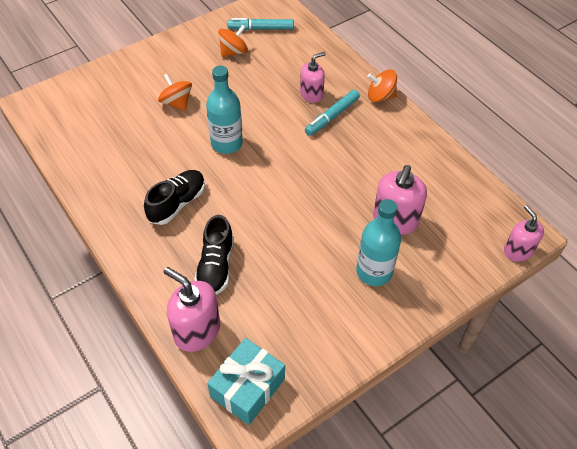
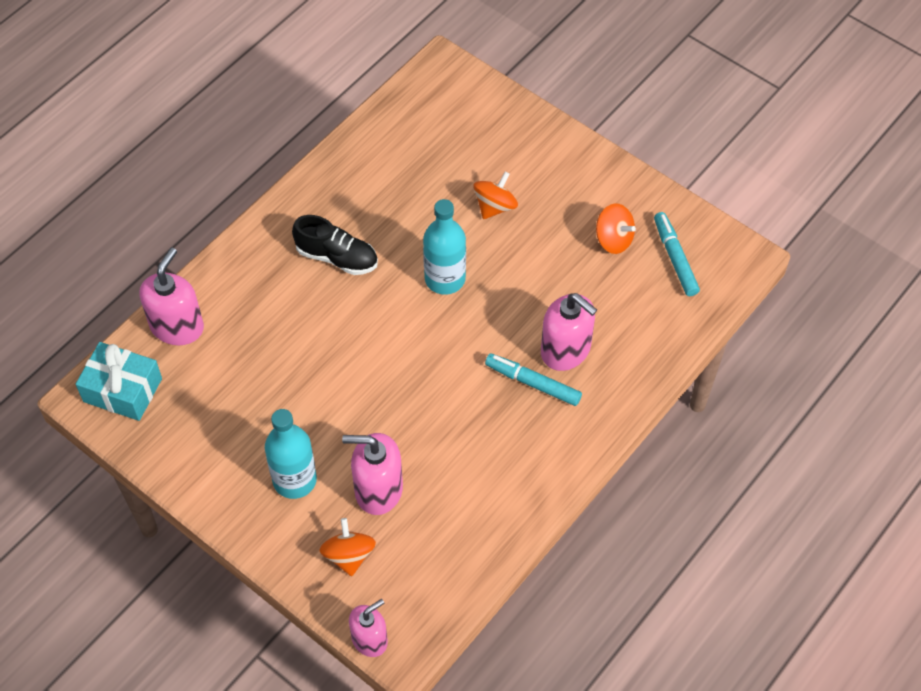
camera: 75 degrees right, 5 degrees up
(216, 266) = (261, 320): black shoe -> none
(311, 94) = (566, 350): pink soap dispenser -> pink soap dispenser, size x1.52
(380, 96) = (593, 434): orange spinning top -> orange spinning top (349, 555)

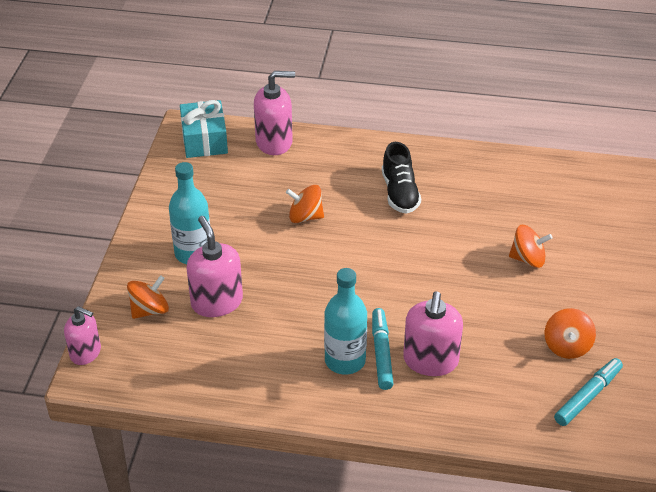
camera: 60 degrees right, 15 degrees down
(312, 355) = (305, 217): none -> orange spinning top
(445, 279) = (433, 259): turquoise bottle -> turquoise bottle (345, 360)

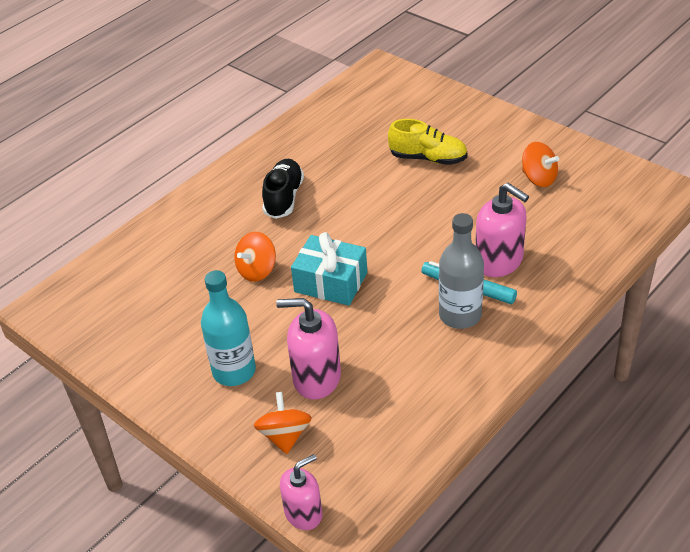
camera: 55 degrees left, 0 degrees up
(204, 140) = (77, 301): turquoise gift -> turquoise gift (331, 282)
(274, 142) = (133, 252): pink soap dispenser -> none
(345, 360) = (460, 315): turquoise bottle -> grey bottle
(399, 193) = (284, 198): black shoe -> black shoe turned 105 degrees counterclockwise
(528, 259) = (428, 158): orange spinning top -> yellow shoe
(588, 396) = (597, 190): turquoise marker -> none

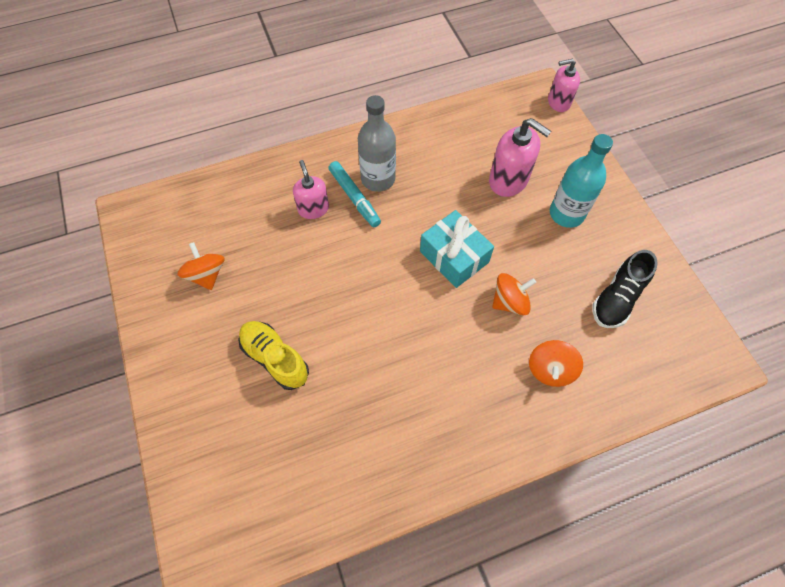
camera: 155 degrees left, 20 degrees up
(284, 198) = (444, 383): black shoe -> black shoe (617, 298)
(285, 436) = (549, 151): orange spinning top -> orange spinning top (550, 369)
(499, 261) = (313, 208): pink soap dispenser -> pink soap dispenser, size x0.66

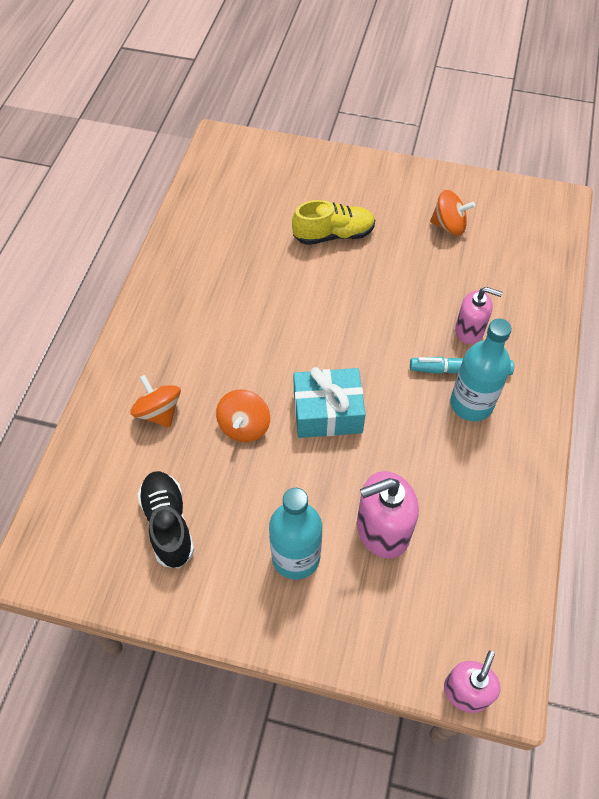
camera: 125 degrees right, 5 degrees down
(378, 179) = (471, 404): grey bottle -> turquoise bottle

